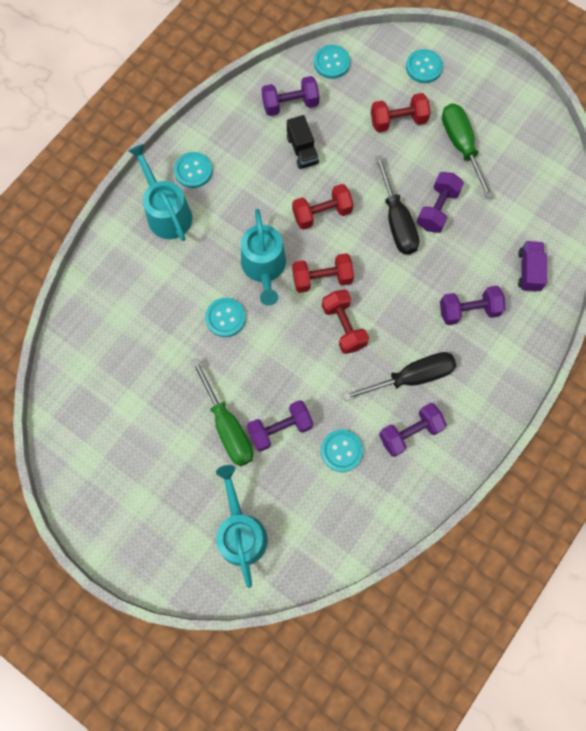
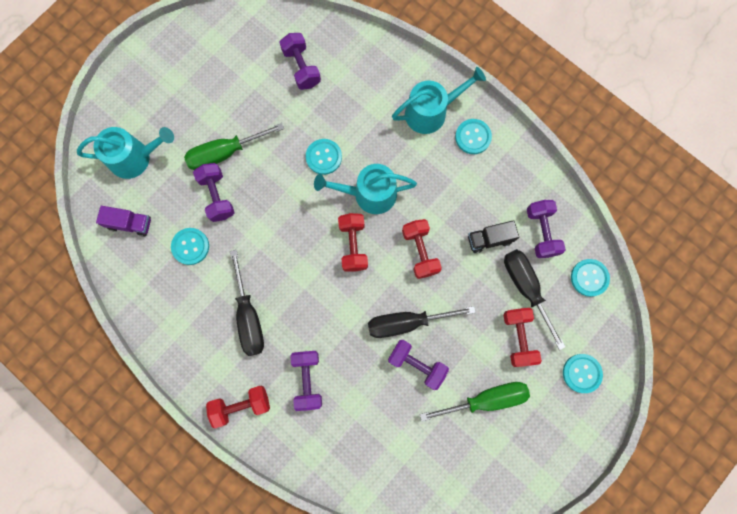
camera: 95 degrees right, 5 degrees up
(343, 326) = (304, 260): red dumbbell -> red dumbbell (241, 405)
(348, 116) = (526, 288): none -> black screwdriver
(410, 432) = (198, 308): purple dumbbell -> purple dumbbell (301, 68)
(529, 271) = (343, 447): purple truck -> purple truck (130, 224)

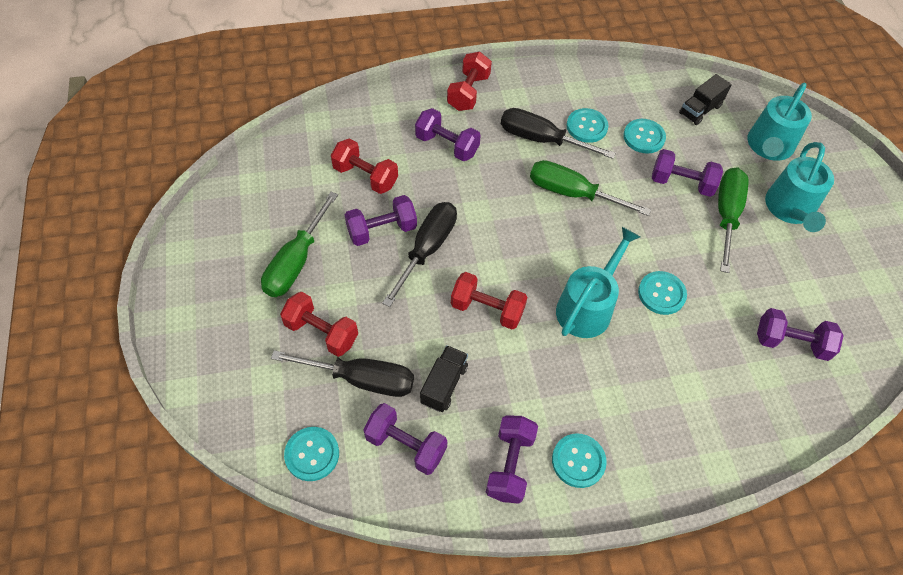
camera: 125 degrees right, 20 degrees down
(130, 224) = (700, 110): purple truck -> black truck
(283, 261) = (572, 193): none -> green screwdriver
(353, 245) = (542, 257): red dumbbell -> red dumbbell (365, 176)
(431, 112) = (644, 438): turquoise watering can -> turquoise watering can (790, 209)
(505, 170) = (509, 465): none -> purple dumbbell
(581, 373) = (231, 363): turquoise button -> turquoise button (586, 126)

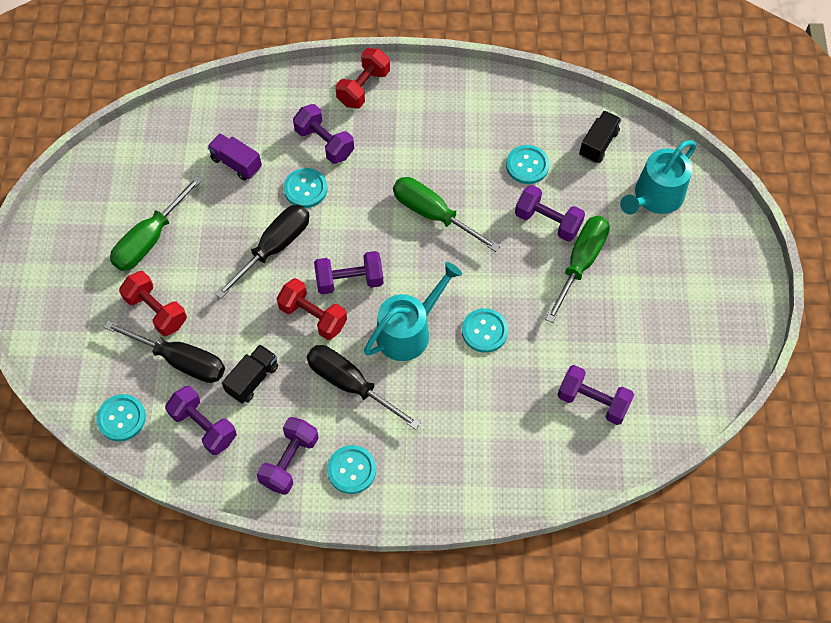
camera: 15 degrees right, 5 degrees up
(365, 176) = (236, 163): red dumbbell -> purple truck
(382, 230) = (237, 221): purple dumbbell -> purple dumbbell (349, 280)
(541, 139) = (421, 151): black screwdriver -> black screwdriver (350, 384)
(586, 126) = (472, 144): turquoise button -> turquoise button (305, 189)
(700, 110) = (598, 144): black truck -> black truck turned 150 degrees clockwise
(790, 209) = (649, 268): turquoise watering can -> none

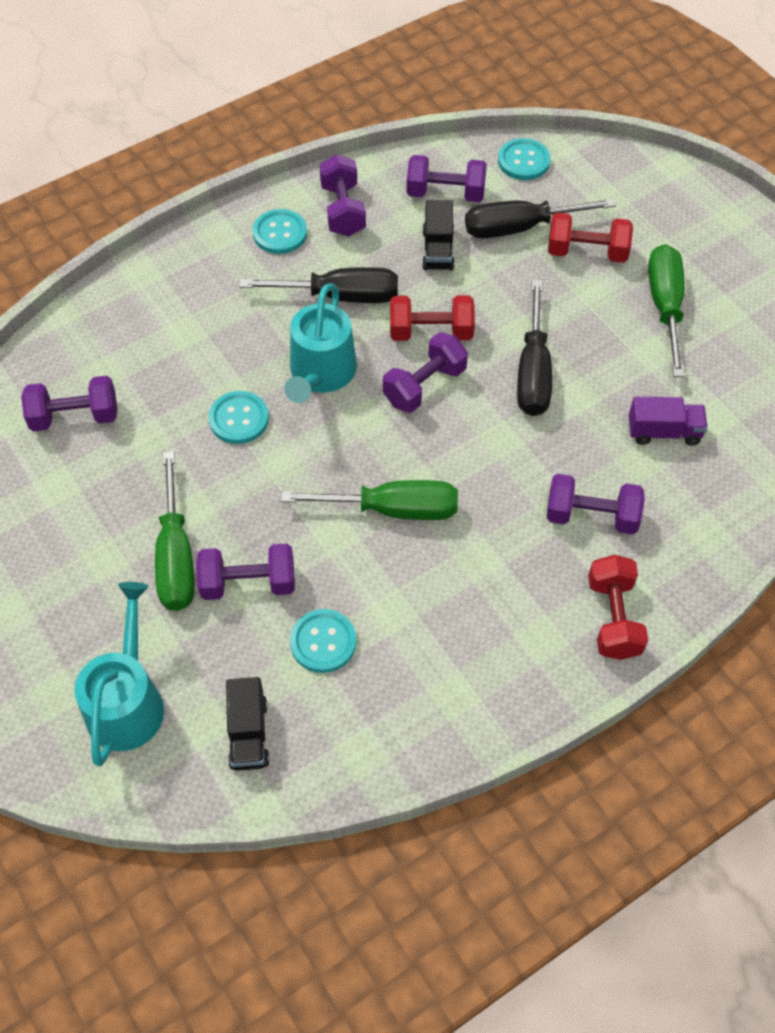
camera: 145 degrees right, 5 degrees down
(305, 189) = (561, 450): turquoise button -> none

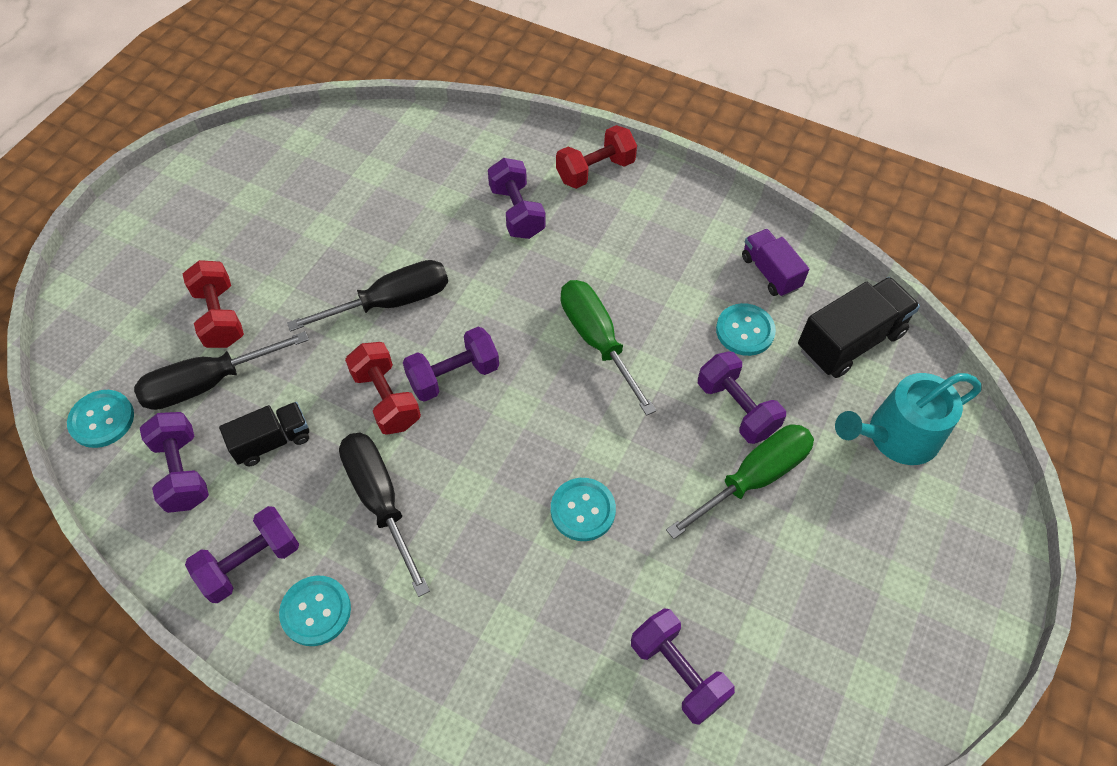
camera: 120 degrees left, 0 degrees up
(248, 733) = (850, 341): black truck -> black truck, size x1.60
(321, 373) = (488, 467): turquoise watering can -> none
(424, 385) = (453, 376): purple dumbbell -> purple dumbbell turned 45 degrees counterclockwise
(520, 227) = (208, 383): black screwdriver -> black screwdriver turned 105 degrees clockwise
(663, 432) = (407, 196): purple truck -> purple truck (770, 272)
(665, 307) = (265, 237): green screwdriver -> none

